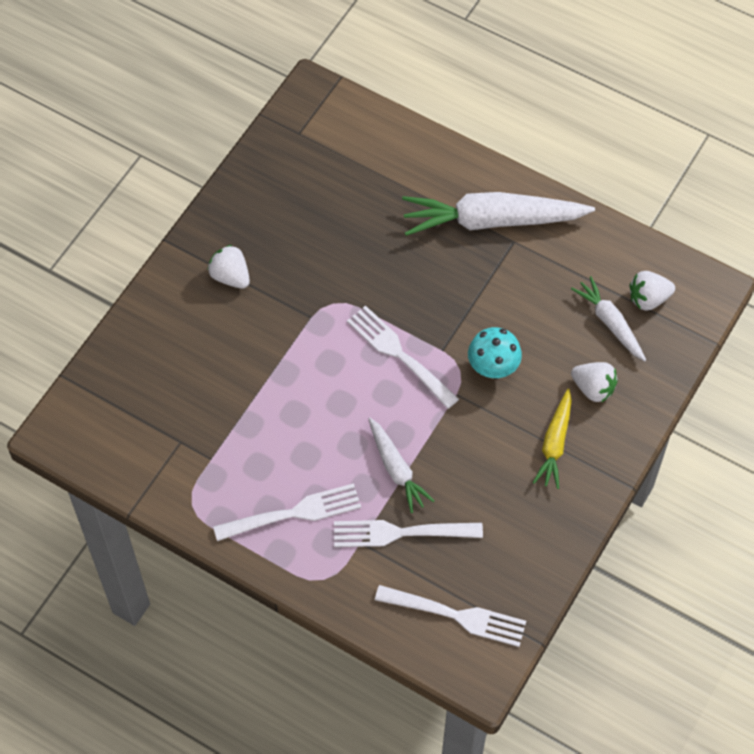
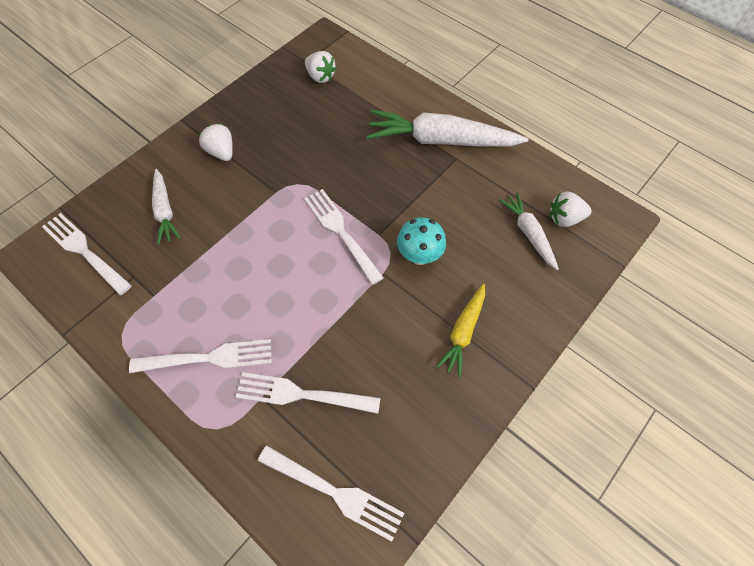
camera: 10 degrees right, 0 degrees up
(114, 422) = (84, 251): none -> white fork
(396, 469) = (313, 332): white carrot -> white carrot (165, 211)
(593, 388) = (506, 287): white strawberry -> white strawberry (320, 77)

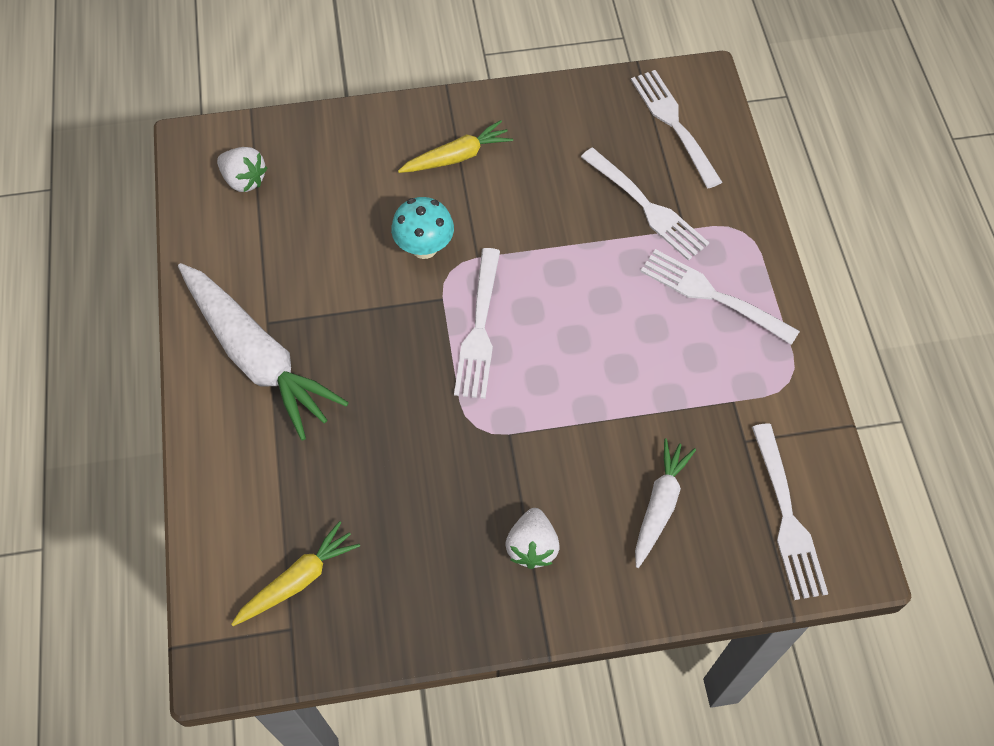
camera: 140 degrees left, 0 degrees up
(320, 77) = (298, 580): white strawberry -> yellow carrot
(528, 233) = (296, 192): white carrot -> none

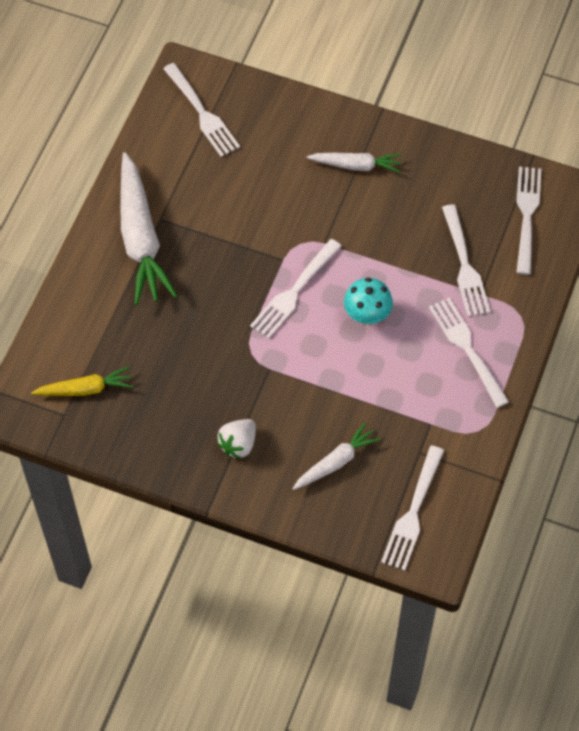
camera: 30 degrees right, 0 degrees up
(244, 180) = (202, 113): white strawberry -> white fork
(424, 247) = (293, 219): turquoise mushroom -> turquoise mushroom (367, 315)
(457, 157) = (356, 165): yellow carrot -> white carrot

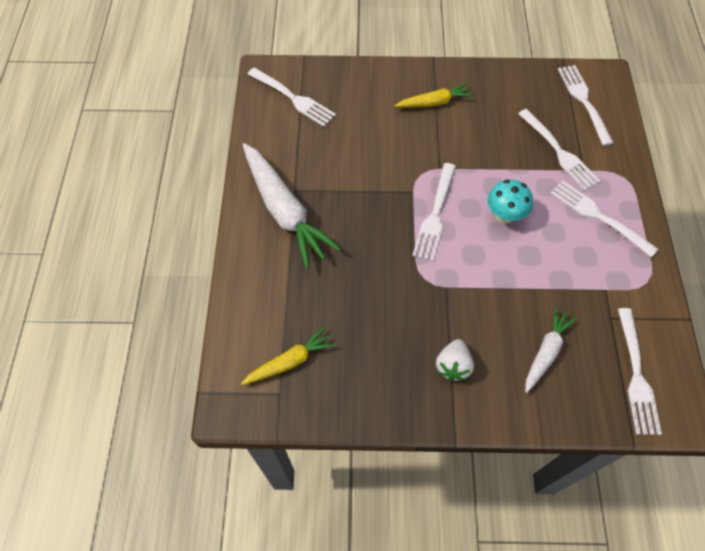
camera: 20 degrees left, 0 degrees up
(356, 165) = (434, 102): white carrot -> yellow carrot

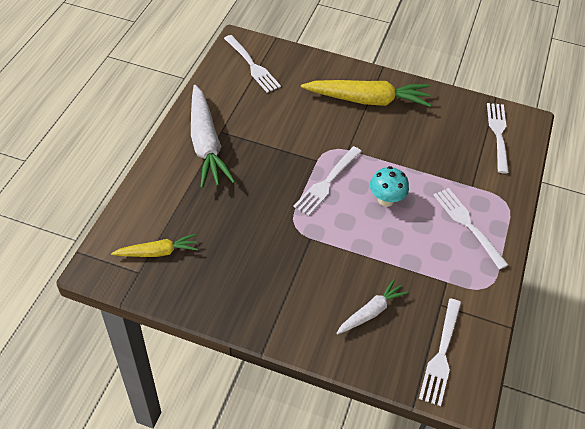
camera: 15 degrees right, 10 degrees down
(434, 102) = (367, 100): yellow carrot -> yellow carrot, size x1.83
(453, 365) = (287, 297): white strawberry -> none
(559, 152) = (457, 166): white fork -> none

